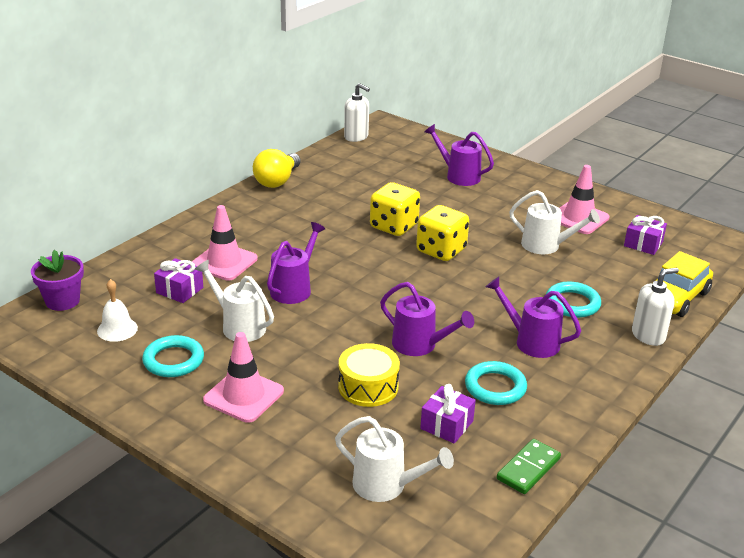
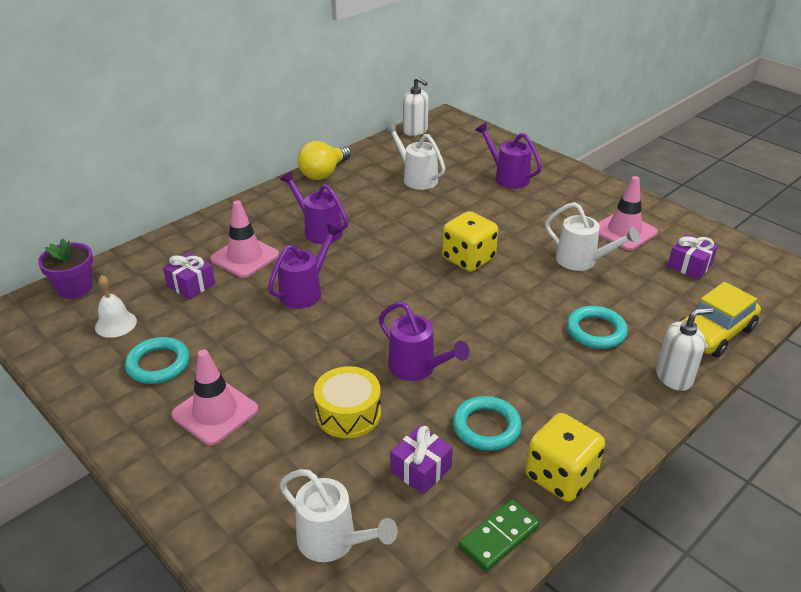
camera: 10 degrees right, 5 degrees up
(238, 325) = (236, 329): white watering can -> white watering can (416, 178)
(394, 226) = (426, 229): yellow dice -> yellow dice (560, 476)
(530, 341) = (539, 373): purple watering can -> purple watering can (319, 230)

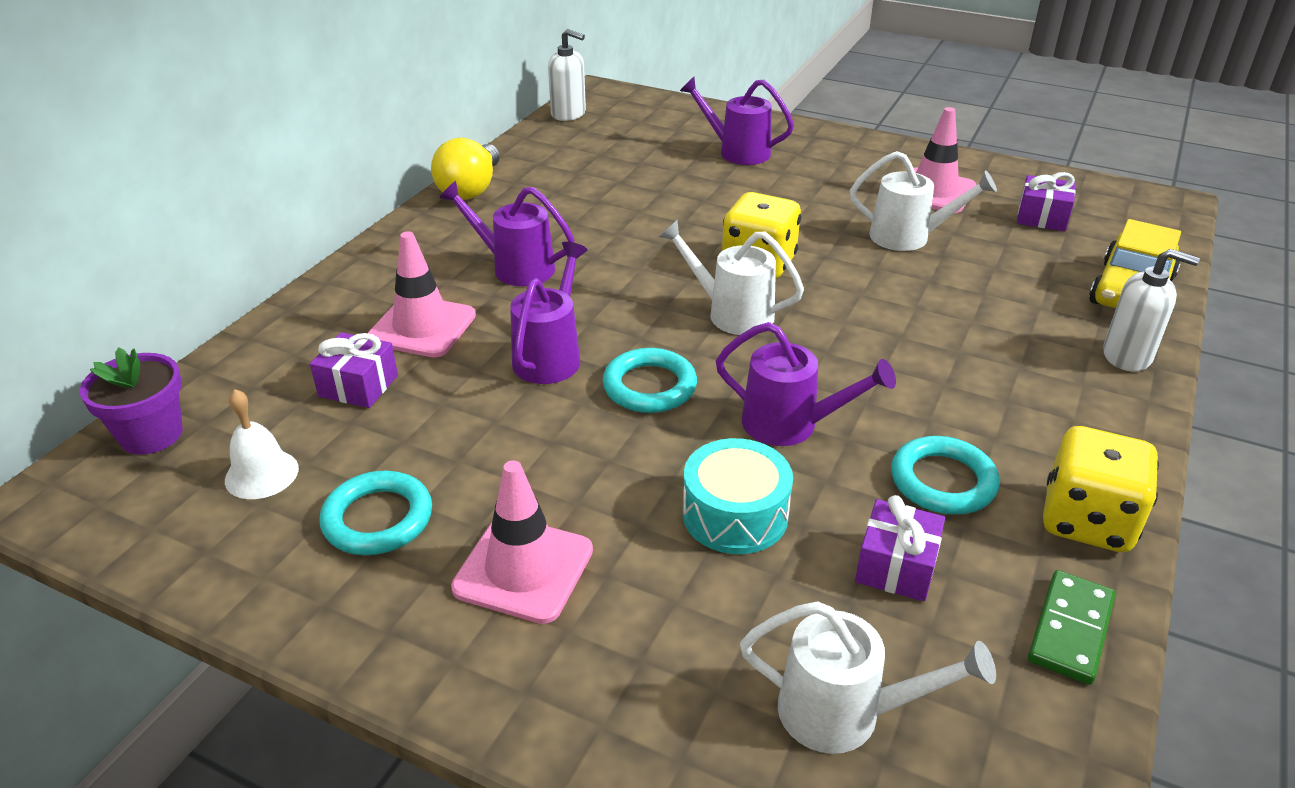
camera: 20 degrees left, 0 degrees up
(348, 413) = (735, 515): yellow drum -> turquoise drum
(416, 178) = (612, 173): white watering can -> white watering can (731, 313)
(596, 331) = (990, 320): turquoise ring -> turquoise ring (649, 386)
(674, 377) = (1127, 356): white soap dispenser -> white soap dispenser turned 60 degrees clockwise

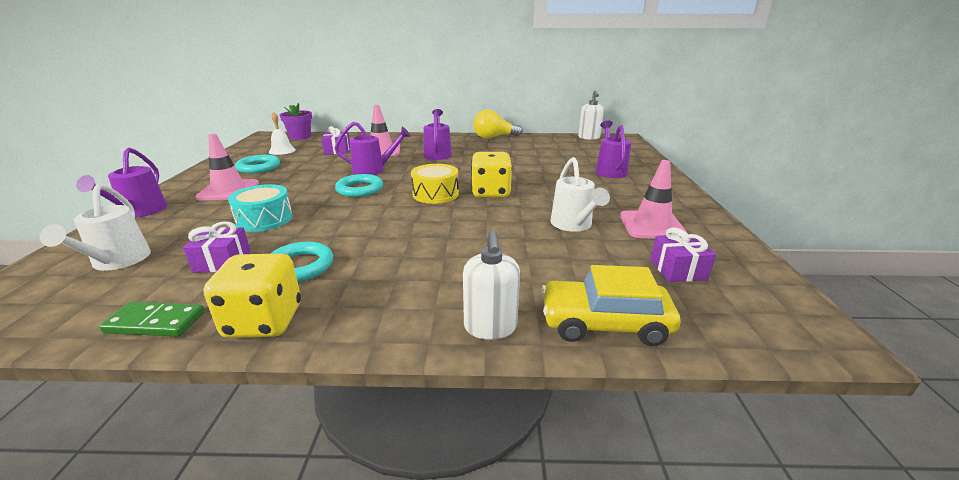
camera: 65 degrees right, 10 degrees down
(731, 313) = (435, 194): white watering can -> yellow drum
(791, 425) = (340, 221): purple watering can -> purple watering can (139, 212)

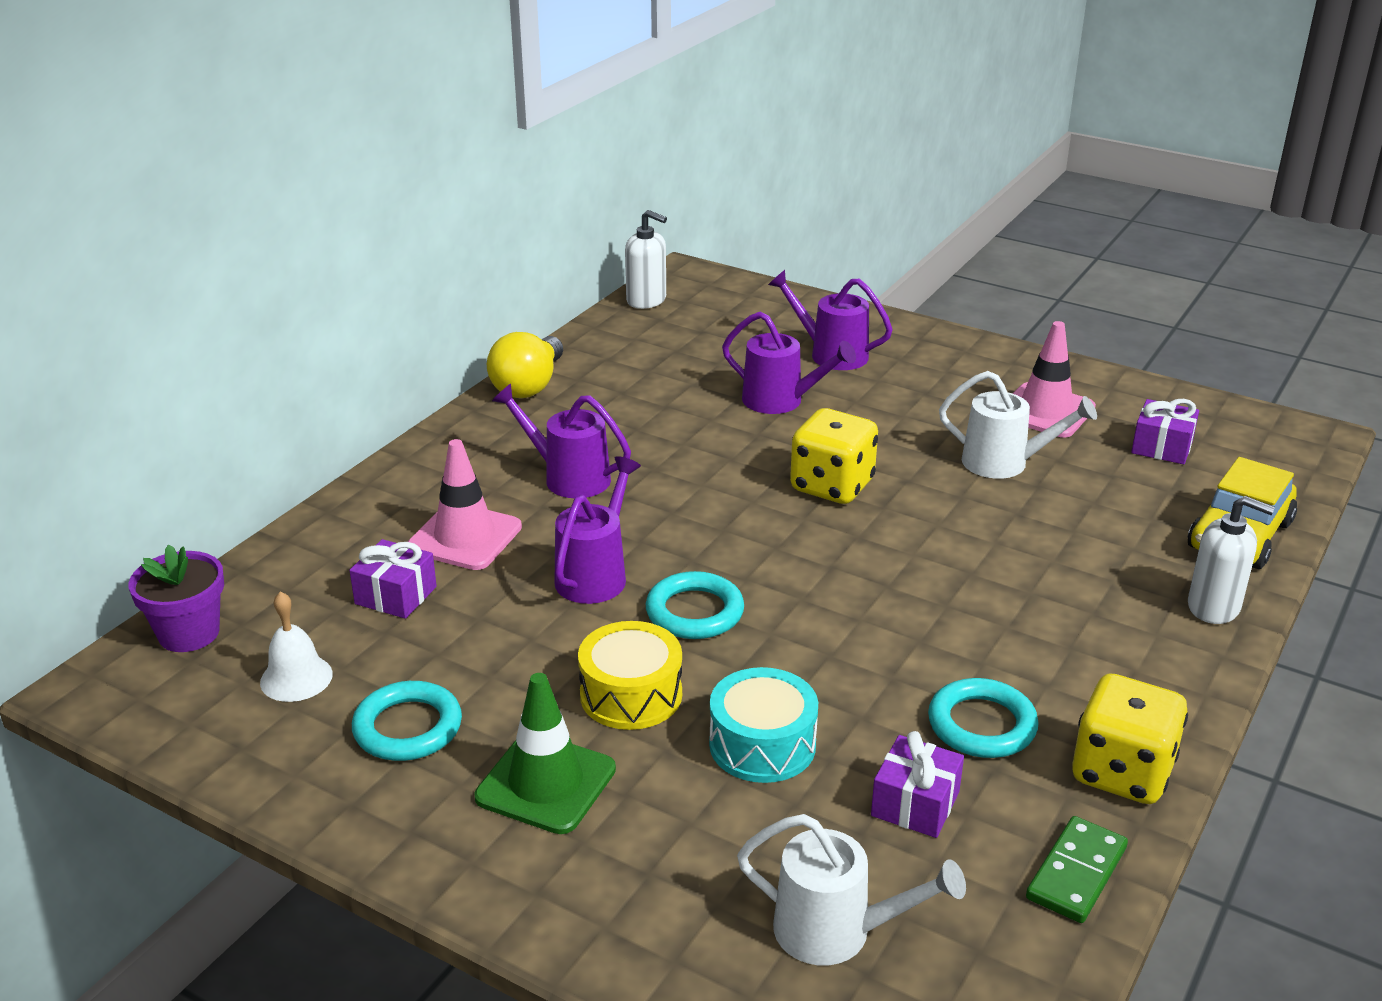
camera: 60 degrees left, 5 degrees up
(139, 212) = (579, 920): purple watering can -> purple watering can (781, 401)
(228, 190) = (546, 783): pink traffic cone -> green traffic cone
(435, 194) = (793, 539): yellow drum -> yellow drum (631, 695)

